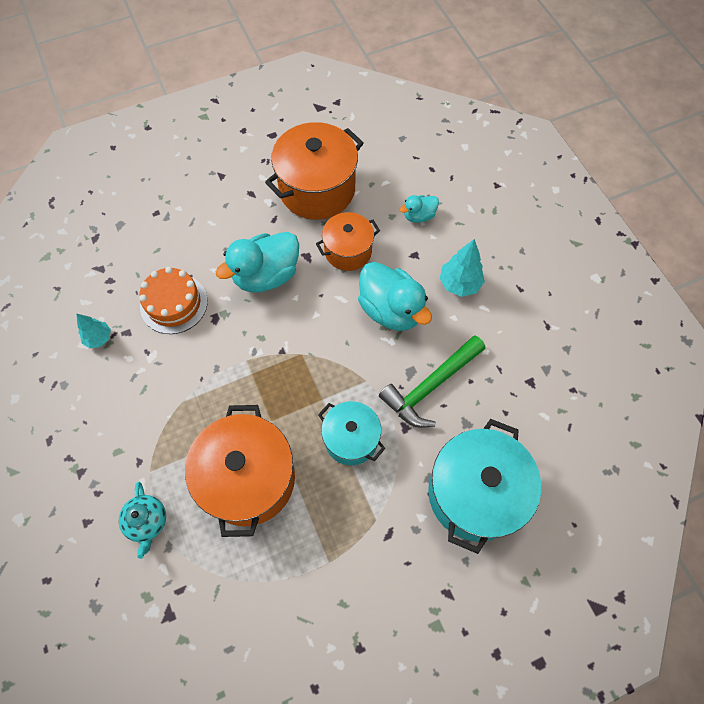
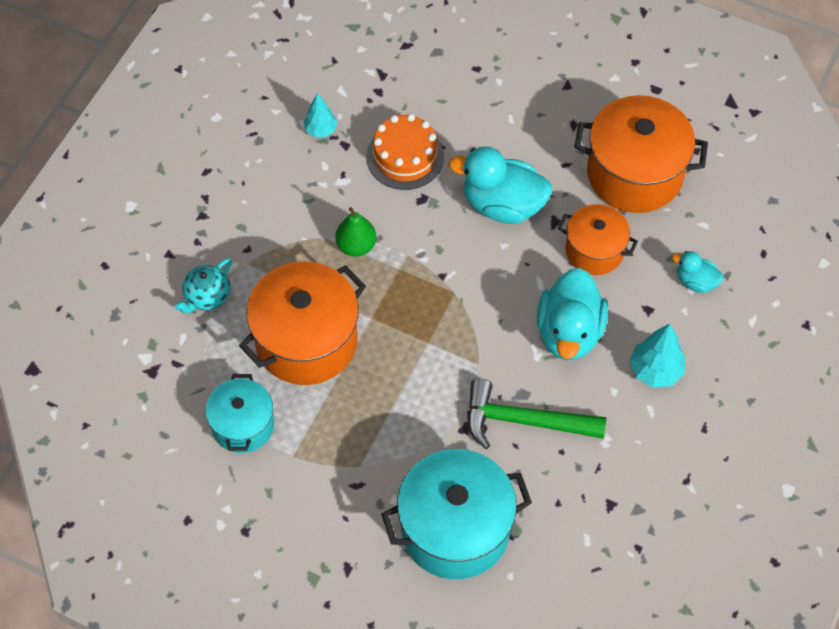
camera: 50 degrees right, 5 degrees down
(208, 386) = (356, 246): none -> green pear
(351, 439) = (413, 393): turquoise pot -> turquoise pot (243, 425)

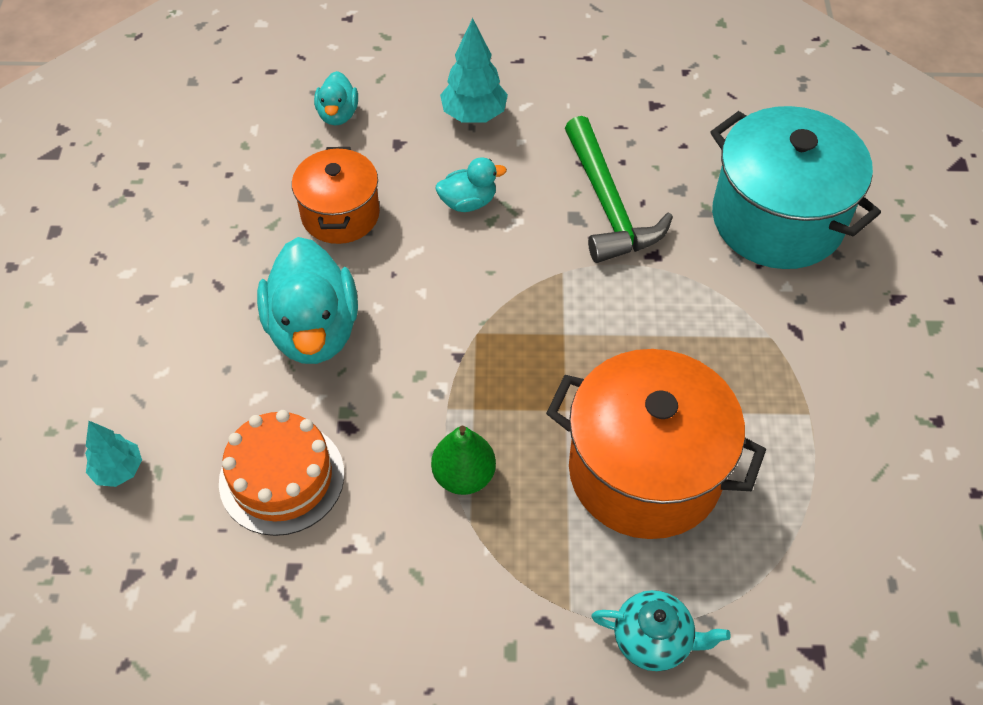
camera: 115 degrees left, 5 degrees down
(243, 425) = (811, 490): turquoise pot -> none
(320, 130) = (277, 619): turquoise tree -> turquoise tree (119, 470)
(569, 332) = (468, 202): turquoise duck -> turquoise duck, size x0.51
(634, 174) = (204, 211): orange pot -> none

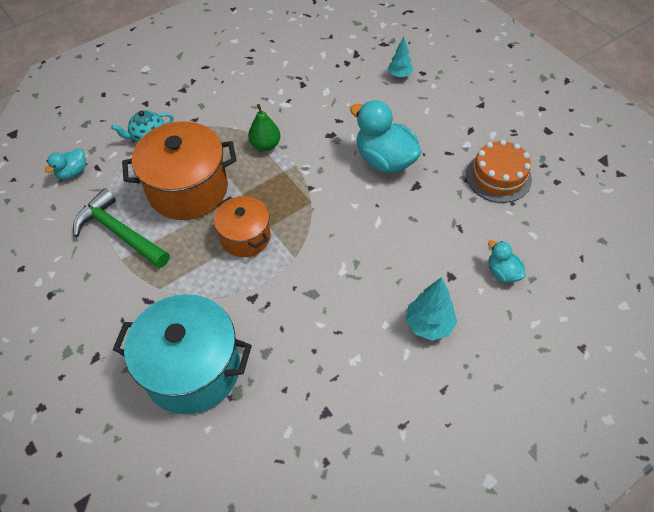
camera: 145 degrees right, 0 degrees up
(282, 478) = (337, 105): orange cake -> orange cake (498, 177)
(340, 214) = (434, 217): orange pot -> orange pot (245, 237)
(468, 202) = (377, 265): turquoise duck -> turquoise duck (73, 172)
(608, 205) = (300, 313): green hammer -> green hammer (119, 233)

